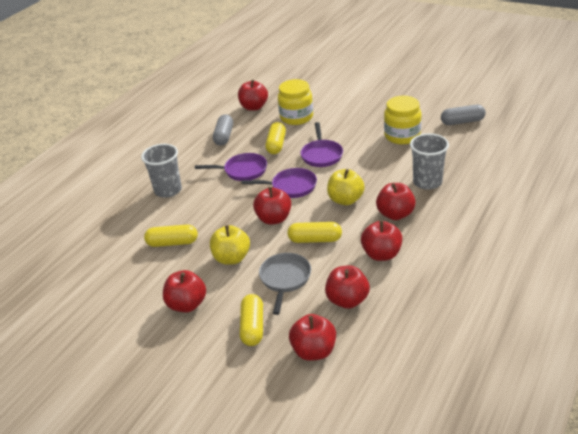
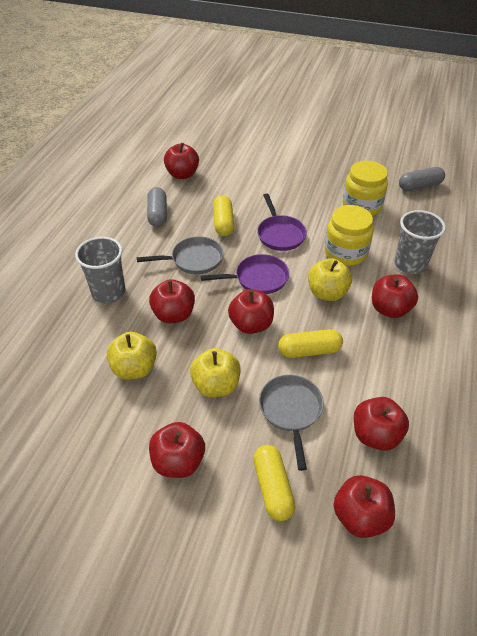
camera: 15 degrees left, 10 degrees up
(172, 243) = (134, 368): yellow capsule -> yellow apple
(242, 171) = (193, 260): purple pan -> grey pan
(296, 117) = (236, 186): yellow jar -> yellow jar (345, 252)
(381, 254) = (393, 365): red apple -> red apple (174, 315)

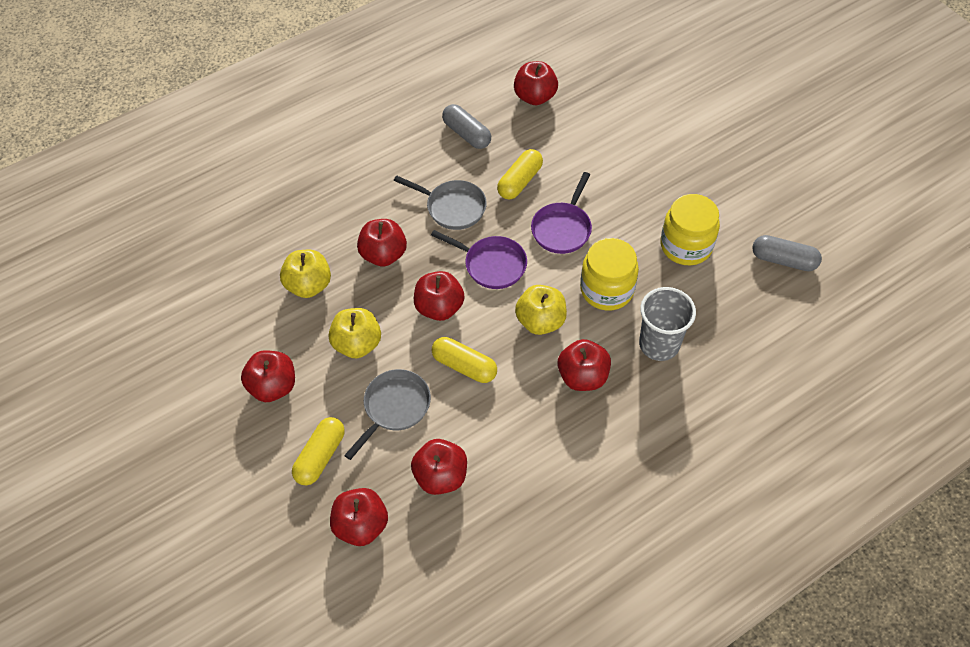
camera: 40 degrees right, 10 degrees up
(108, 292) = (350, 196): grey cup -> none
(158, 214) = (467, 134): grey capsule -> grey capsule turned 75 degrees counterclockwise

